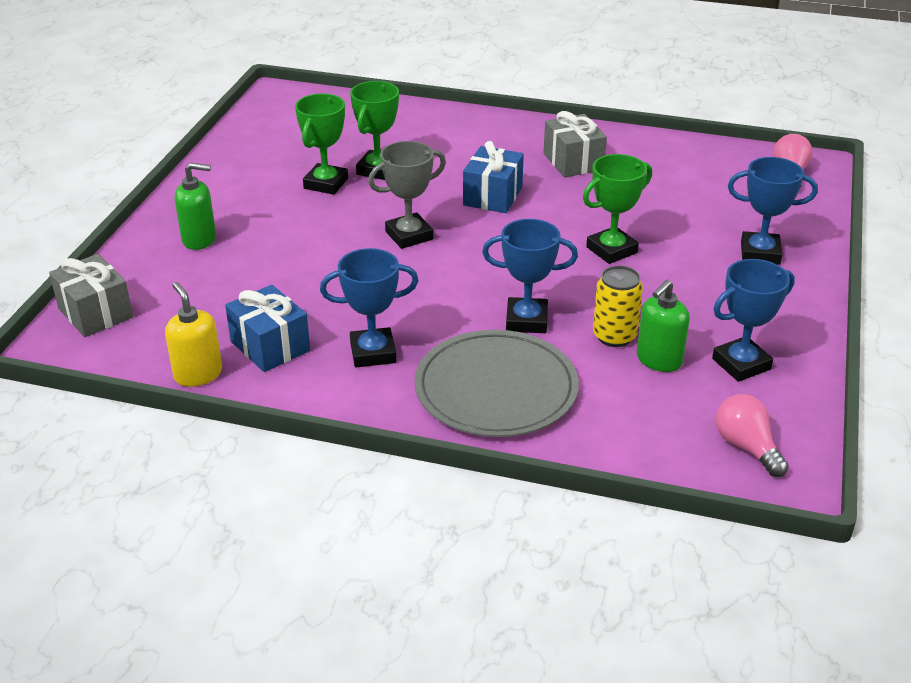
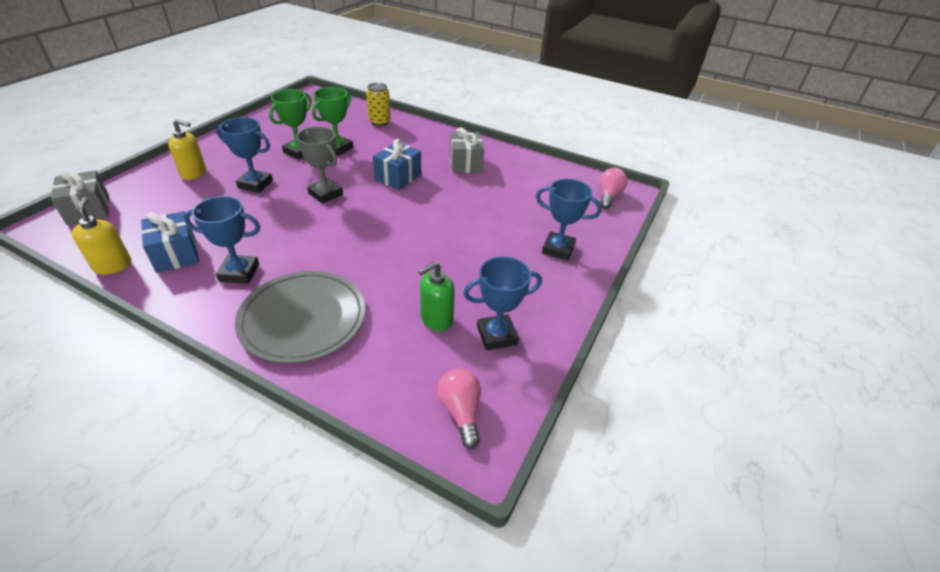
camera: 10 degrees right, 5 degrees up
(199, 239) = (194, 173): green soap dispenser -> yellow soap dispenser
(409, 235) = (325, 194): grey trophy -> grey trophy turned 60 degrees clockwise
(526, 320) = (361, 269): blue trophy -> blue trophy (255, 184)
(611, 250) = (453, 228): green trophy -> none
(614, 336) = (415, 293): yellow can -> yellow can (379, 122)

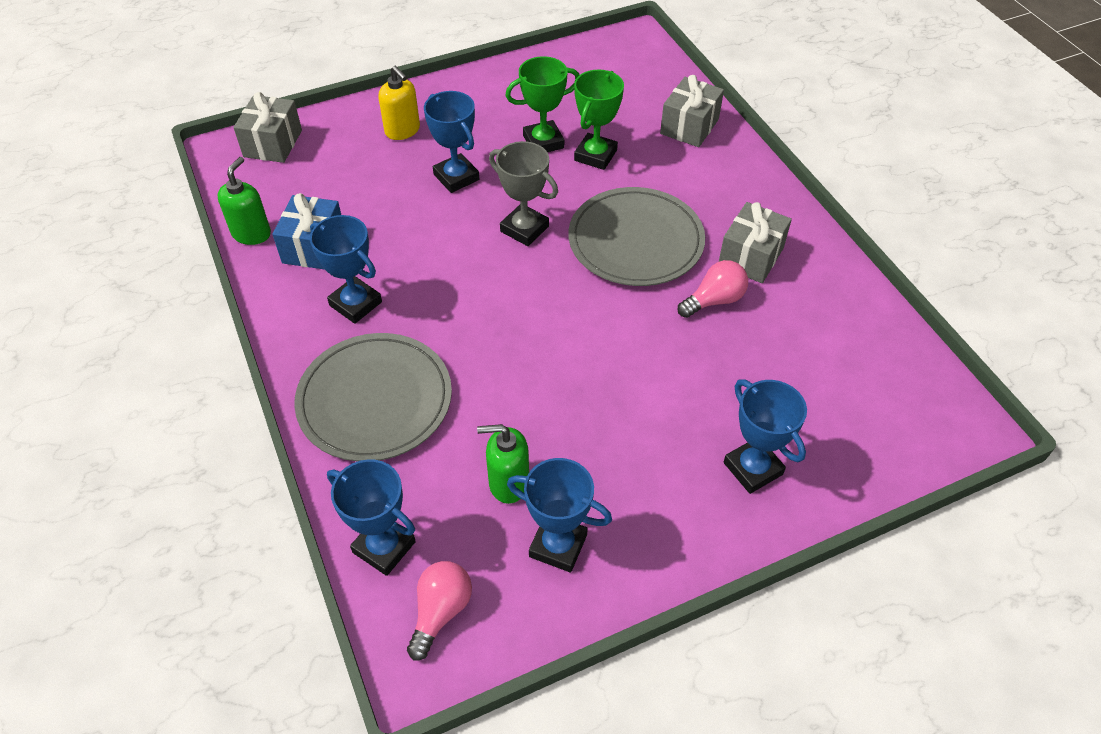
camera: 40 degrees right, 10 degrees up
(113, 265) = (251, 233): yellow soap dispenser -> green soap dispenser
(325, 194) = (524, 229): grey trophy -> grey trophy turned 45 degrees counterclockwise
(338, 148) = (595, 155): green trophy -> green trophy turned 45 degrees counterclockwise
(379, 122) = (689, 126): yellow can -> grey gift
(387, 397) = (384, 547): none -> blue trophy
(398, 177) = (635, 241): blue gift -> grey plate
(608, 196) = (925, 419): pink light bulb -> pink light bulb (714, 300)

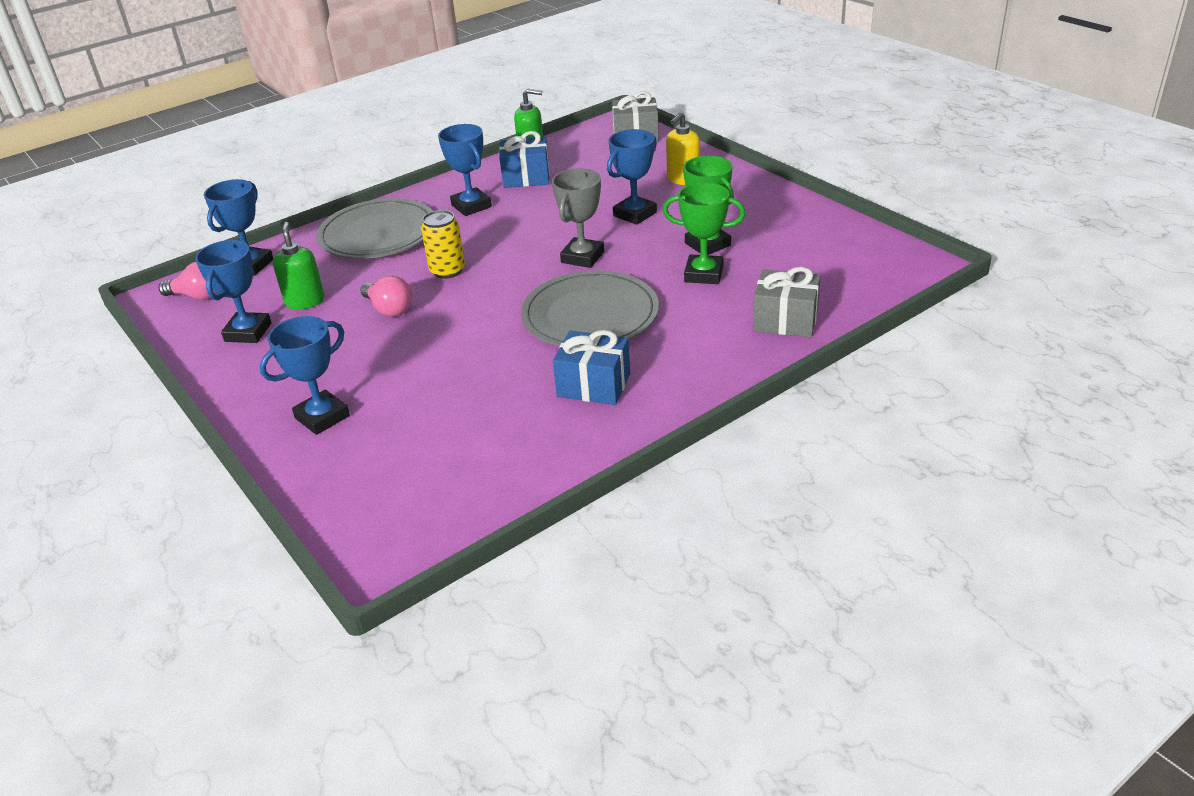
camera: 80 degrees right, 15 degrees down
(355, 304) = (471, 206): blue trophy -> blue trophy turned 60 degrees counterclockwise
(500, 340) = (447, 271): none -> yellow can
(714, 300) = (524, 370): pink light bulb -> pink light bulb (389, 309)
(750, 257) = (594, 385): grey gift -> blue gift

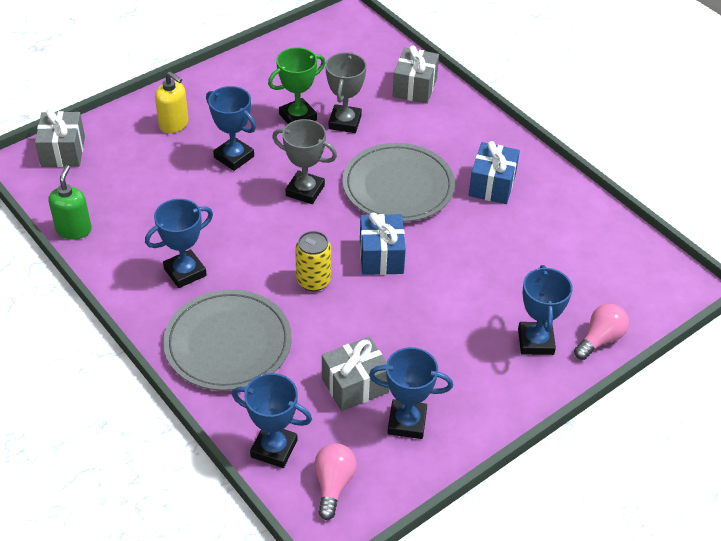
camera: 95 degrees left, 10 degrees up
(305, 301) = (355, 385): green soap dispenser -> grey gift
(322, 417) = (535, 341): blue trophy -> blue trophy turned 45 degrees clockwise
(389, 309) = (376, 317): pink light bulb -> pink light bulb (600, 339)
(526, 177) = (132, 232): blue gift -> blue gift (381, 256)
(703, 274) = (345, 122): green trophy -> grey trophy

